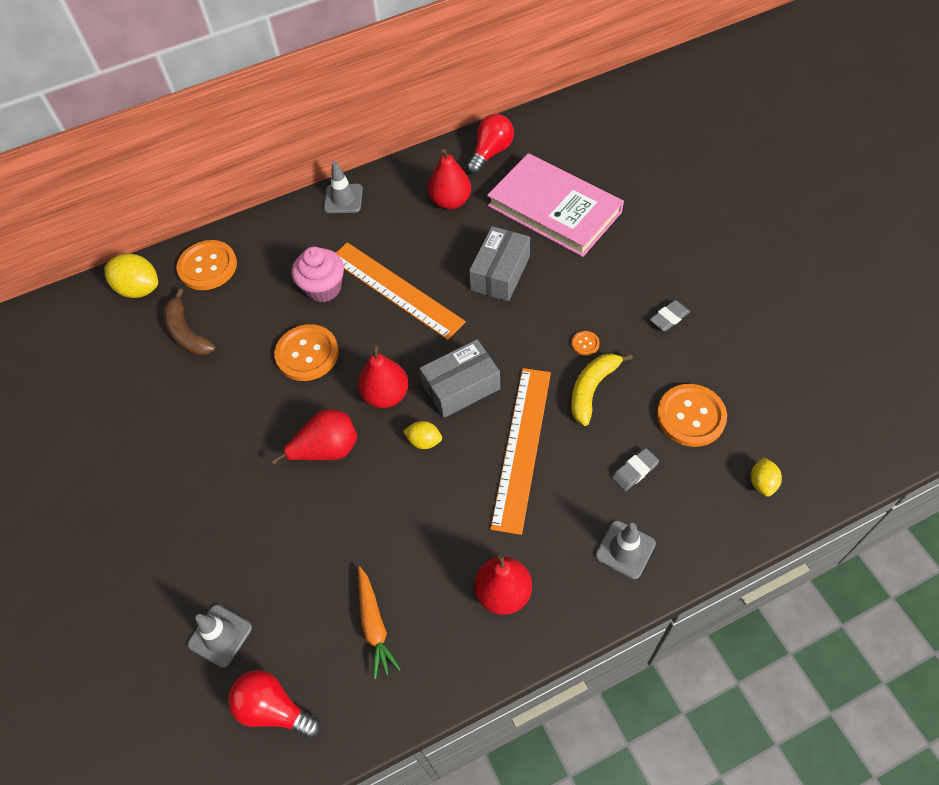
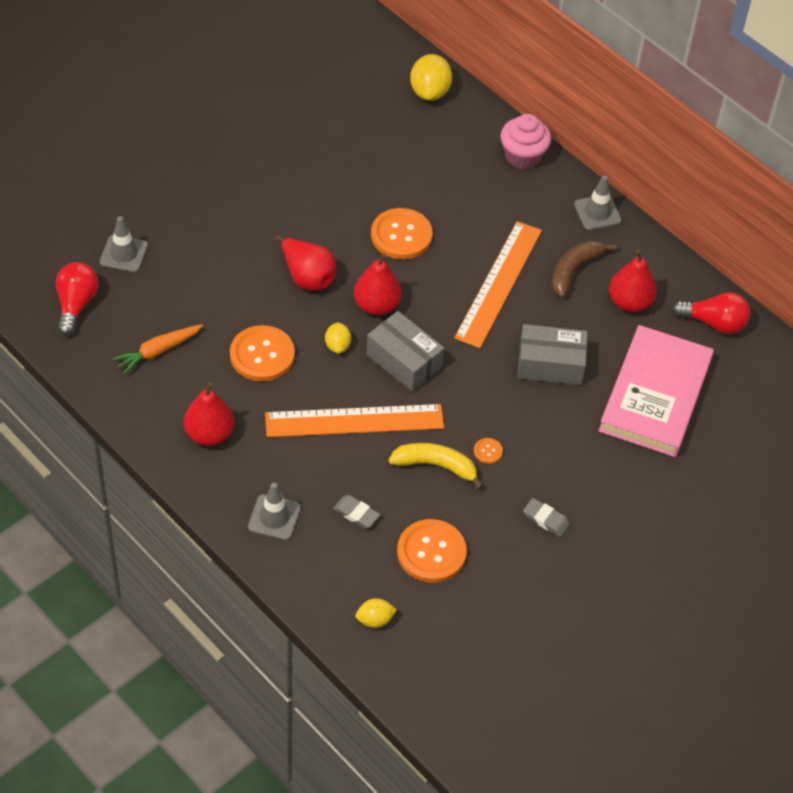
camera: 65 degrees right, 5 degrees down
(187, 333) = (394, 142): brown banana -> brown banana (574, 271)
(207, 266) = (473, 133): orange button -> orange button (262, 355)
(323, 288) = (480, 227): pink cupcake -> pink cupcake (523, 156)

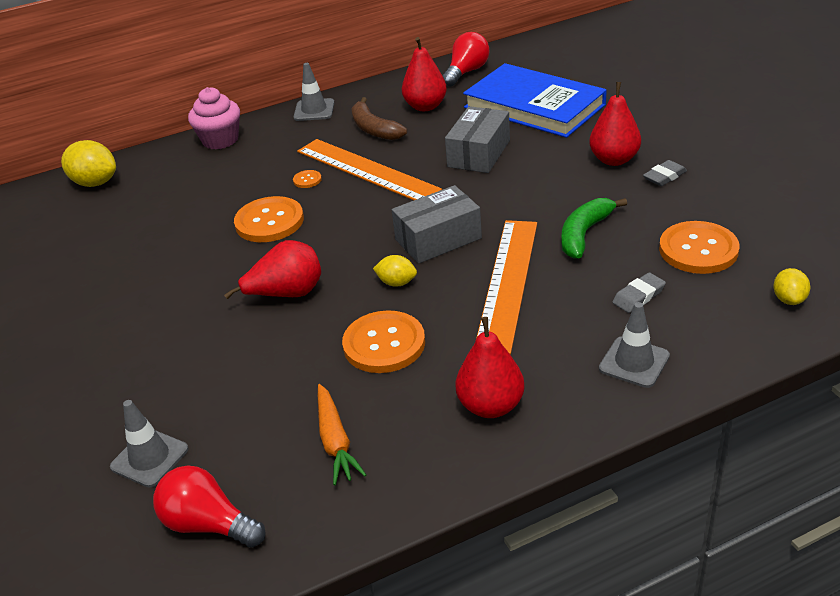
camera: 65 degrees left, 15 degrees down
(376, 305) = (354, 249): red pear -> red pear (614, 160)
(436, 466) = (584, 234): yellow banana -> green banana
(488, 451) = (574, 200): orange button -> orange button (307, 180)
(655, 395) = (534, 106): pink book -> blue book

